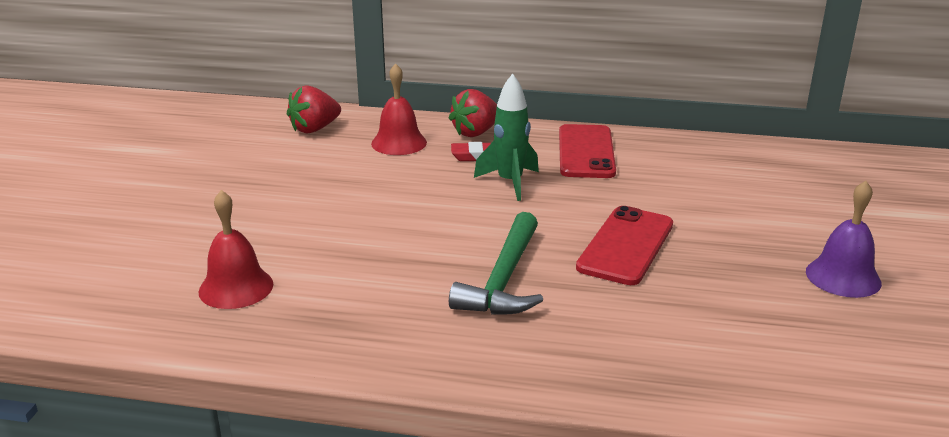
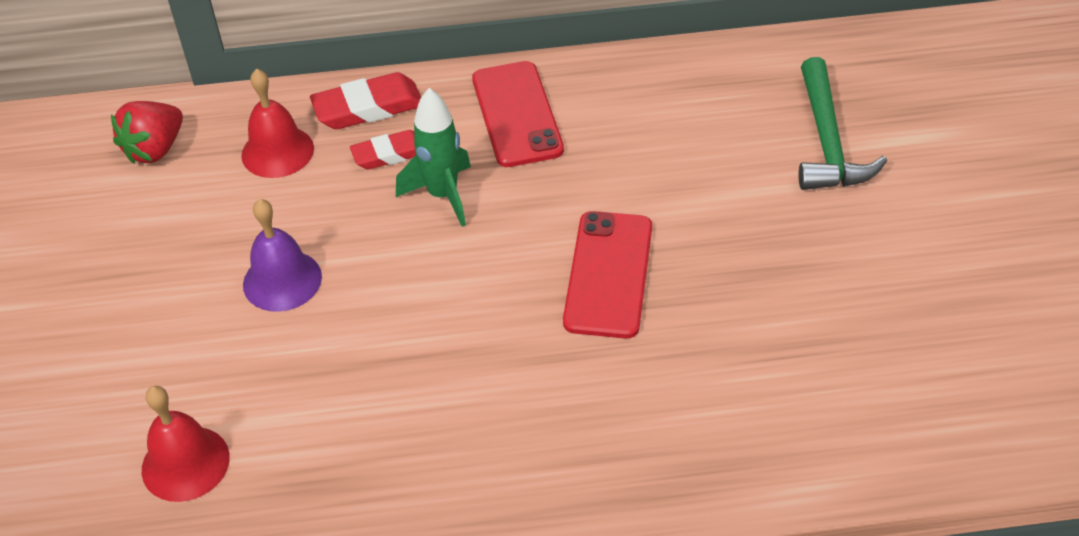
camera: 15 degrees left, 20 degrees up
(475, 132) = (368, 108): red strawberry -> red eraser
(504, 280) = (489, 367): green hammer -> green hammer (827, 141)
(843, 277) = (848, 264): purple bell -> purple bell (282, 280)

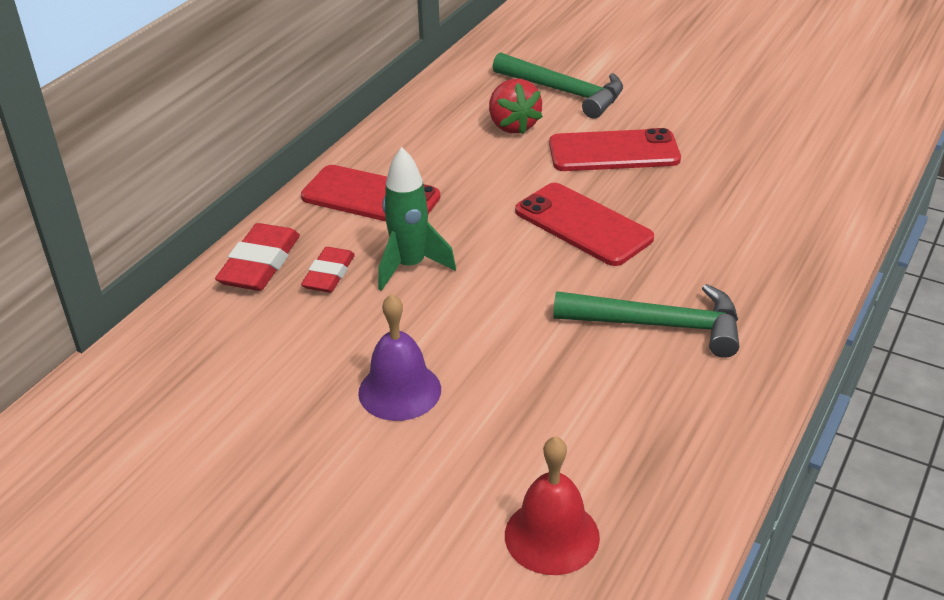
camera: 55 degrees left, 10 degrees down
(155, 149) = (132, 409): red strawberry -> red strawberry (513, 126)
(277, 151) = (242, 334): red bell -> none
(502, 404) = (659, 325): none -> green hammer
(756, 233) = (613, 151): none -> red phone

